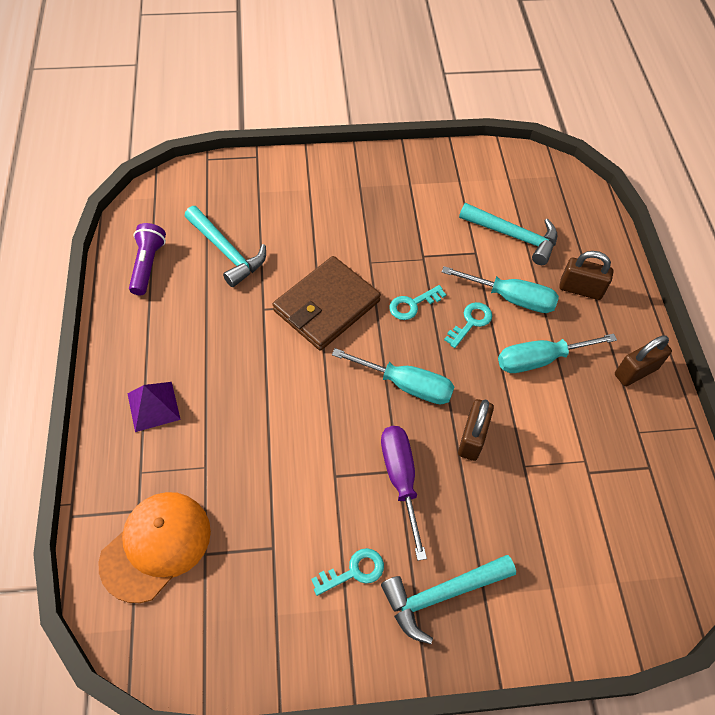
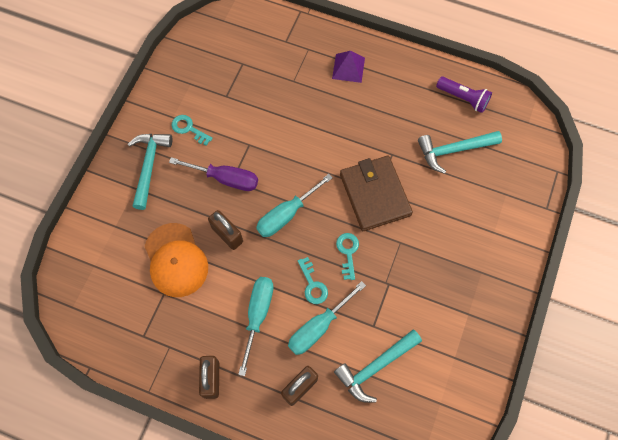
camera: 120 degrees right, 10 degrees up
(156, 546) = (260, 43): orange cap -> orange cap (176, 260)
(353, 571) = (189, 129): turquoise key -> turquoise key turned 120 degrees clockwise

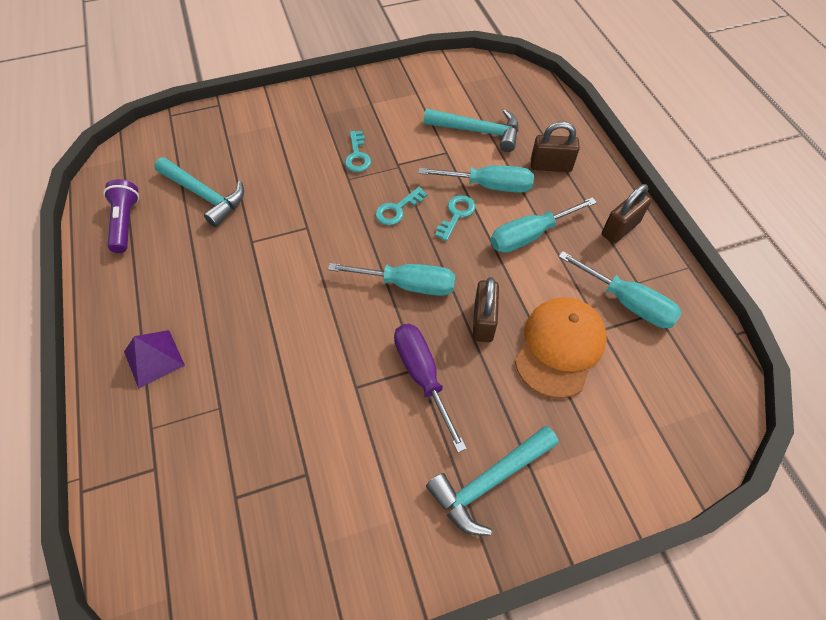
camera: 130 degrees left, 10 degrees down
(164, 326) = (627, 302): none -> turquoise screwdriver
(189, 129) = (395, 479): turquoise key -> turquoise key (357, 155)
(375, 194) = (314, 226): brown wallet -> none

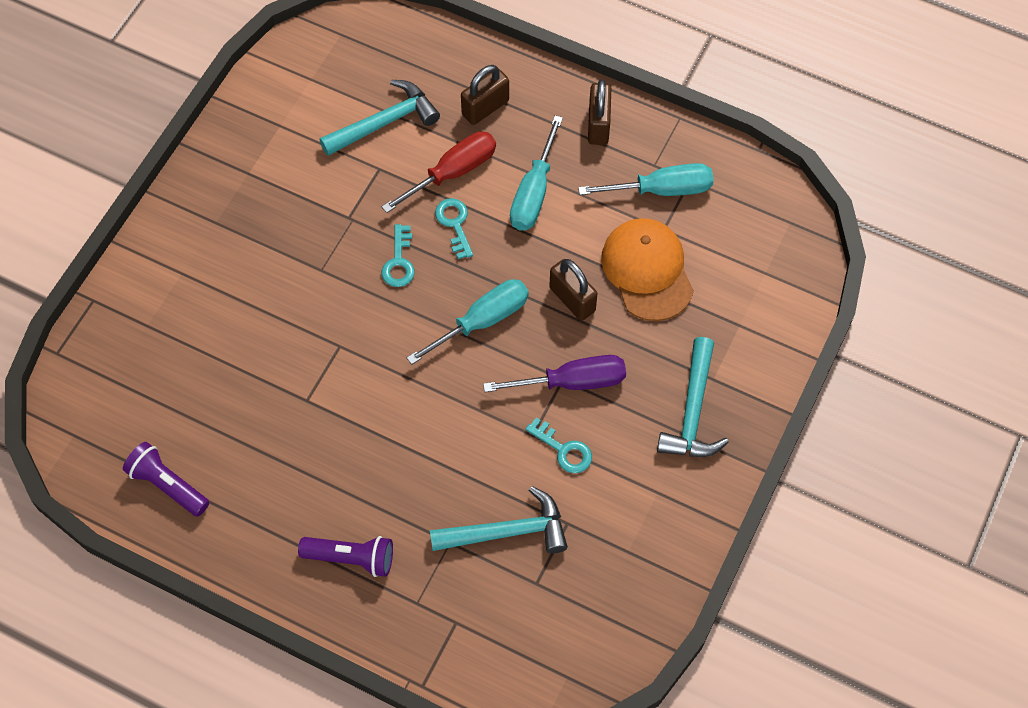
camera: 45 degrees left, 5 degrees up
(154, 358) = (351, 558): purple pyramid -> purple flashlight
(204, 195) = (207, 398): turquoise hammer -> turquoise hammer (507, 532)
(357, 155) = (301, 239): turquoise key -> turquoise key (563, 449)
(422, 376) = (572, 382): purple screwdriver -> purple screwdriver turned 150 degrees clockwise
(489, 186) = (453, 172): turquoise screwdriver -> red screwdriver

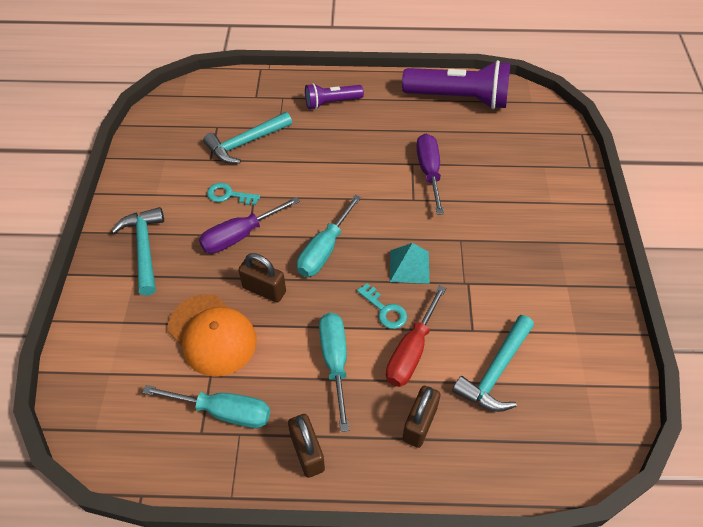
camera: 155 degrees right, 10 degrees down
(168, 485) = (459, 98): purple flashlight -> purple flashlight, size x1.83
(294, 377) = (429, 172): none -> purple screwdriver
(399, 261) = (409, 266): turquoise key -> turquoise pyramid
(661, 190) = (224, 412): turquoise screwdriver -> turquoise screwdriver turned 135 degrees counterclockwise

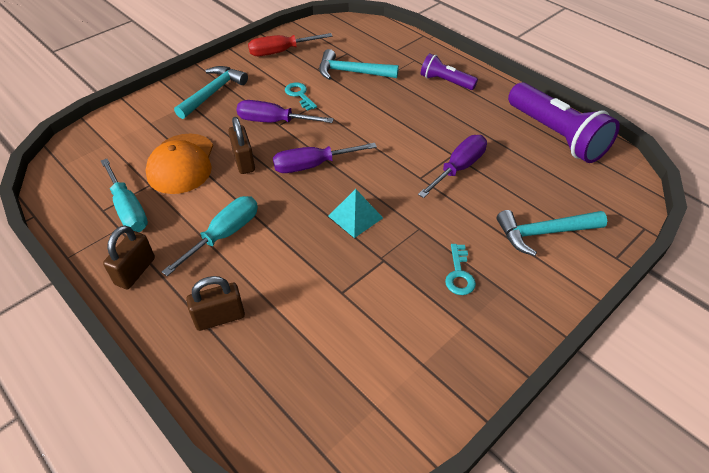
camera: 45 degrees right, 5 degrees down
(324, 250) = (312, 165): turquoise screwdriver -> purple screwdriver
(384, 310) = (299, 230): turquoise key -> turquoise key (459, 274)
(411, 351) = (280, 269): red screwdriver -> red screwdriver (281, 52)
(495, 371) = (319, 333): turquoise hammer -> turquoise hammer (544, 233)

